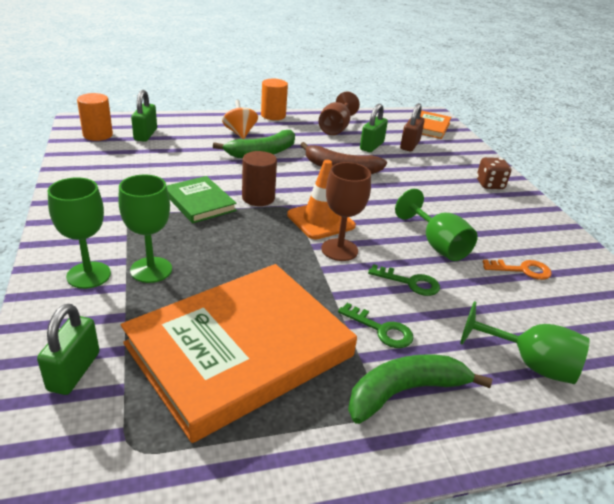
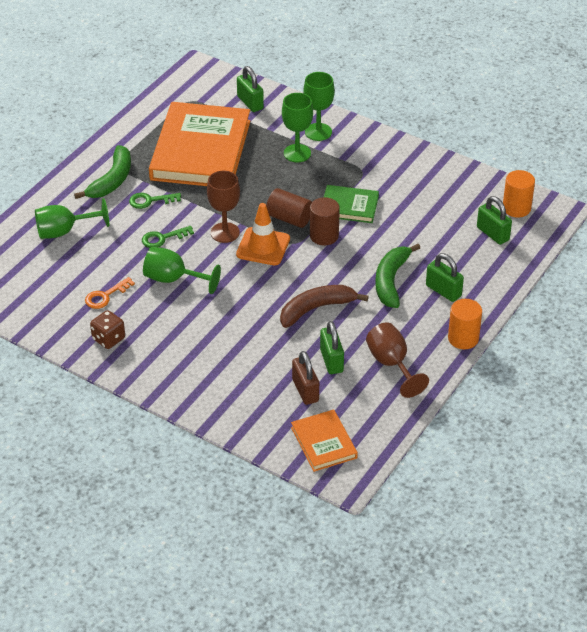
camera: 140 degrees right, 10 degrees up
(240, 133) = (443, 291): orange spinning top -> green padlock
(263, 225) = (289, 218): none -> brown cylinder
(490, 184) = (191, 381): brown dice -> brown dice (108, 339)

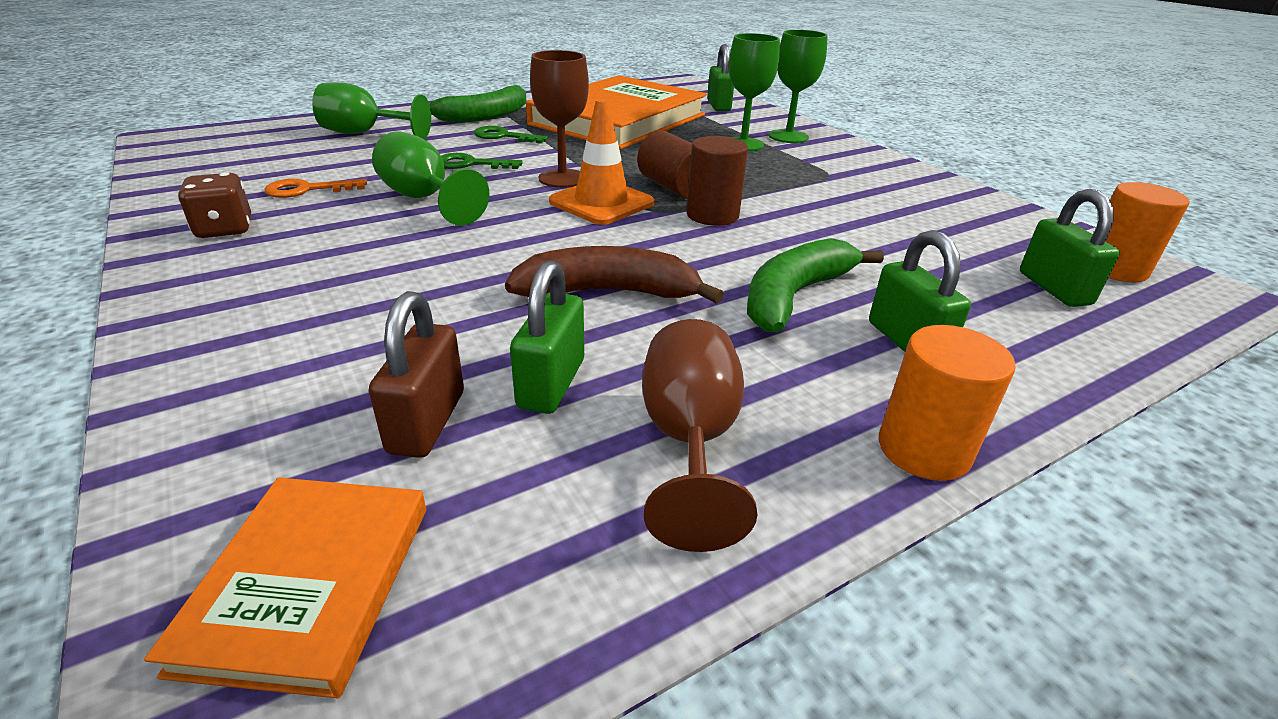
camera: 25 degrees right, 10 degrees down
(349, 206) = (781, 198): green book -> none

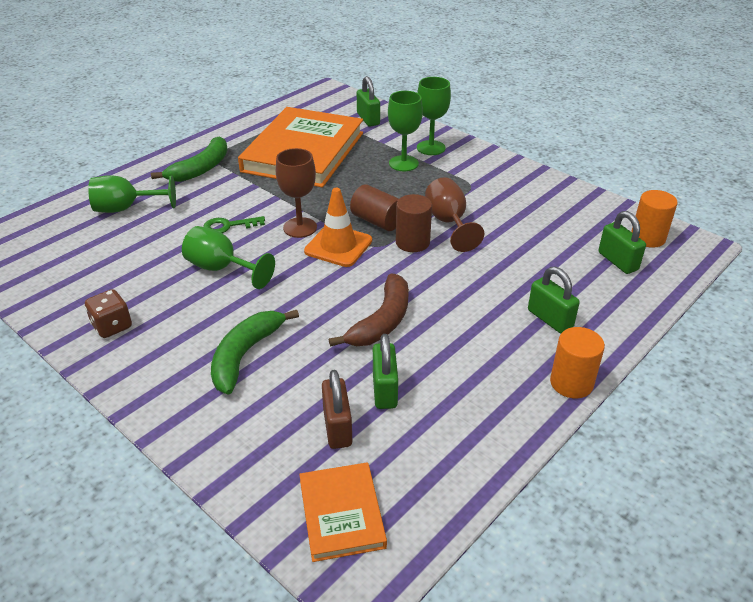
camera: 15 degrees left, 5 degrees up
(307, 190) = (134, 277): orange key -> none
(503, 136) = (231, 190): green key -> none
(609, 292) = (382, 321): brown banana -> brown banana turned 135 degrees clockwise
(689, 442) = (466, 406): brown goblet -> brown goblet (449, 223)
(794, 296) = (484, 300): green banana -> green banana (245, 355)

